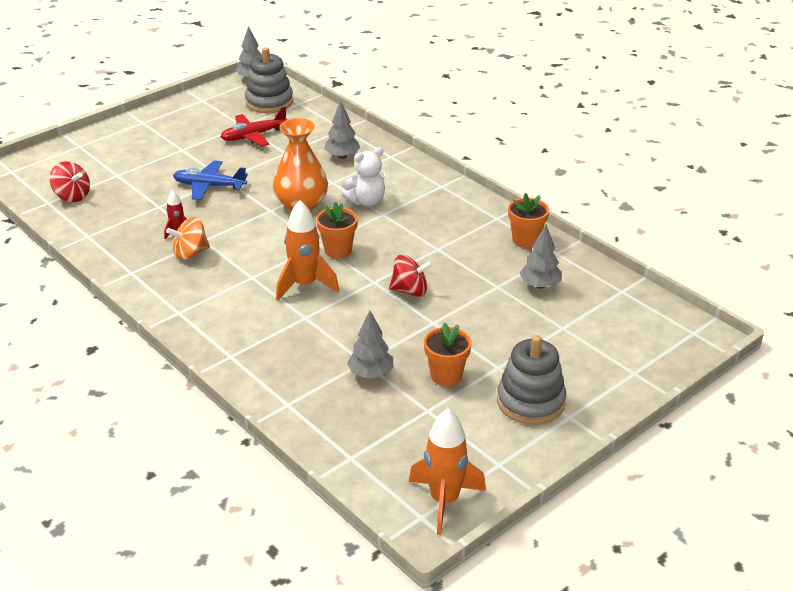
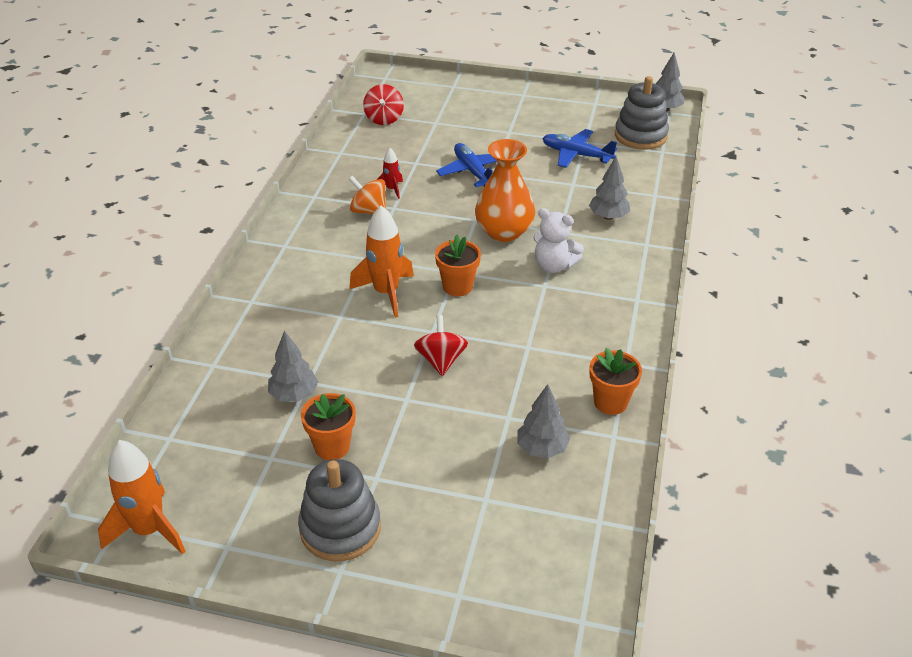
camera: 55 degrees right, 5 degrees up
(253, 136) = (576, 155): red plane -> blue plane
(410, 291) = (441, 360): red spinning top -> red spinning top turned 150 degrees counterclockwise

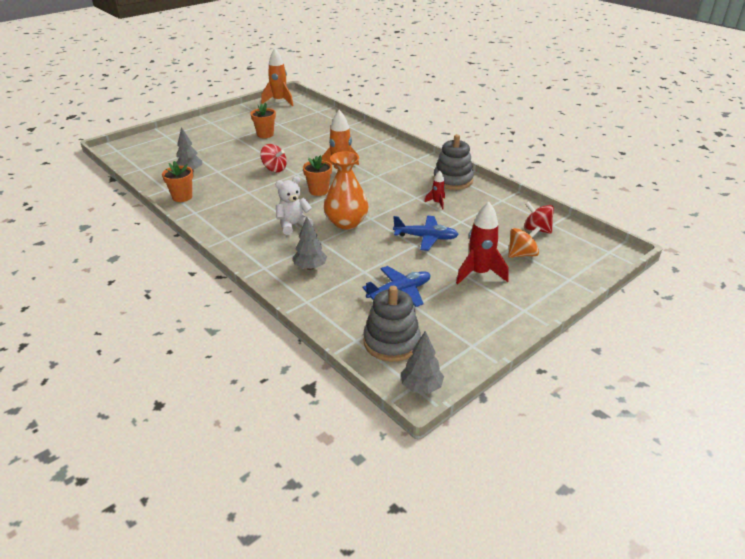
camera: 125 degrees right, 5 degrees down
(294, 395) = (304, 135): grey tree -> none
(340, 528) = (226, 126): grey stacking toy -> grey stacking toy (453, 180)
(368, 211) = (422, 189): orange spinning top -> orange spinning top (522, 254)
(498, 126) = (479, 273): none -> red rocket

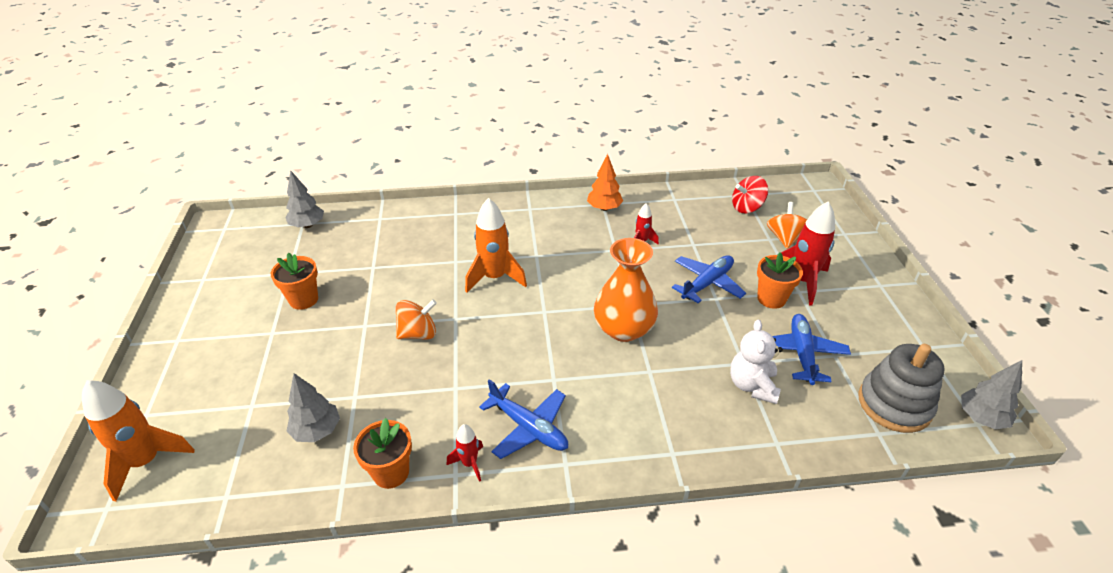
camera: 55 degrees left, 5 degrees up
(204, 213) = (469, 463): none -> red rocket
(241, 220) = (529, 428): none -> blue plane
(274, 169) = (418, 333): red spinning top -> orange spinning top
(279, 101) = (218, 242): orange rocket -> orange rocket (146, 461)
(293, 225) = (589, 379): white teddy bear -> white teddy bear (752, 385)
(310, 267) = (702, 407): grey tree -> grey tree (307, 225)
(318, 191) = (523, 318): orange flower pot -> orange flower pot (771, 298)
(453, 180) = (604, 208): grey stacking toy -> orange tree

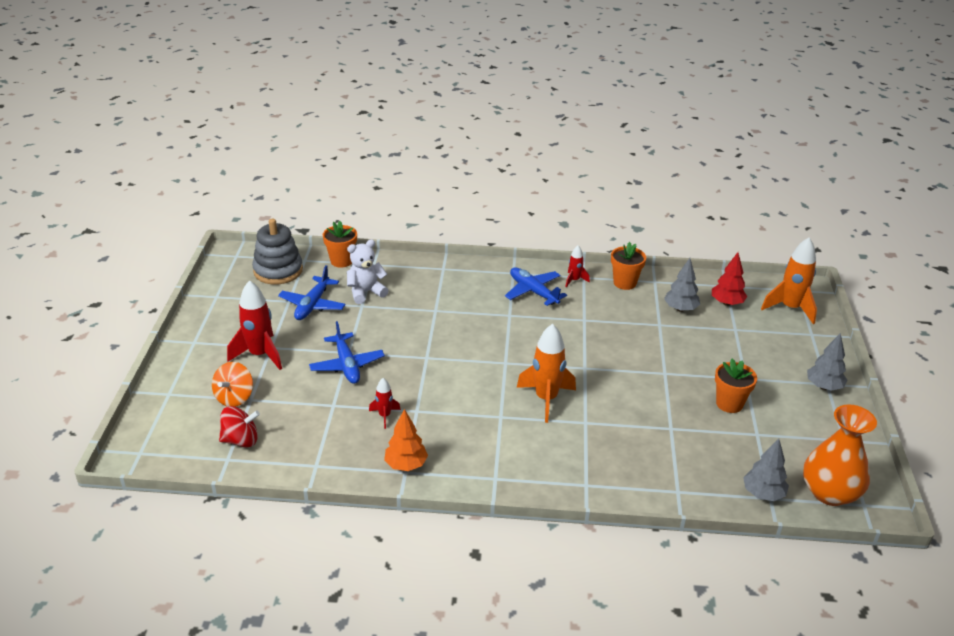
camera: 170 degrees left, 5 degrees down
(242, 455) = (727, 303): none -> red tree
(418, 333) = (616, 360): orange spinning top -> none
(623, 329) = (442, 340): orange vase -> orange vase (830, 493)
(707, 283) = (347, 365): blue plane -> blue plane turned 75 degrees counterclockwise
(752, 385) = (366, 292): white teddy bear -> white teddy bear turned 135 degrees counterclockwise
(771, 298) = (300, 345): orange flower pot -> orange flower pot (341, 261)
(981, 418) = (230, 258): grey tree -> grey tree (823, 386)

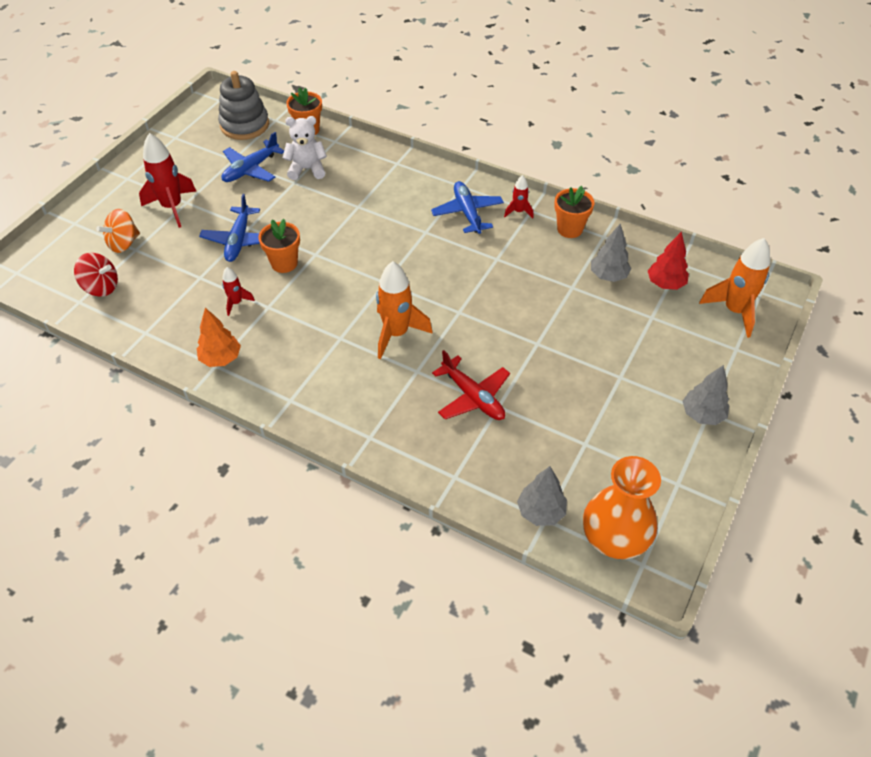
camera: 25 degrees right, 15 degrees up
(646, 427) = (473, 397): none -> red plane
(729, 404) = (580, 400): orange flower pot -> orange flower pot (284, 263)

